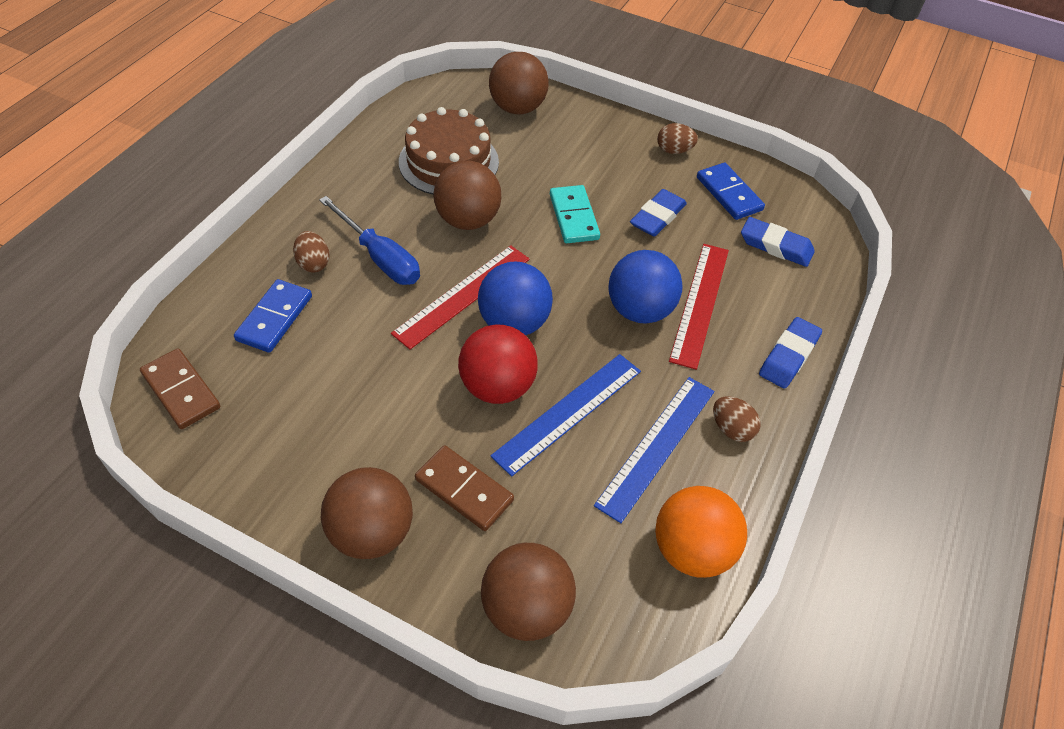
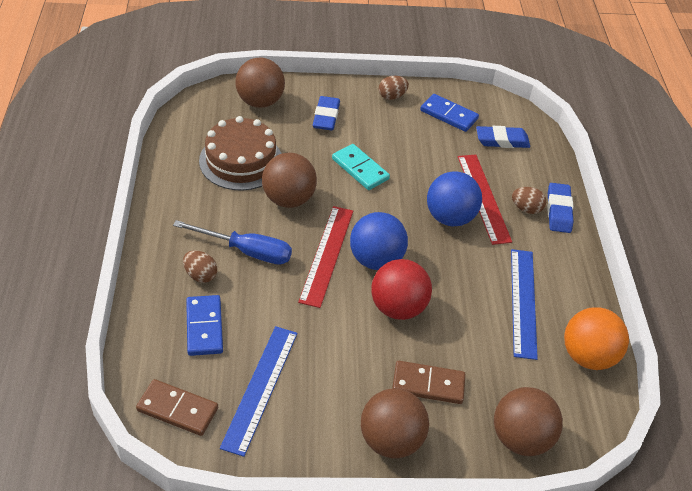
camera: 30 degrees left, 5 degrees down
(568, 412) = (455, 304): blue ruler -> blue ruler (260, 388)
(657, 217) = (415, 148): blue eraser -> blue eraser (326, 117)
(731, 429) = (558, 271): brown egg -> brown egg (526, 209)

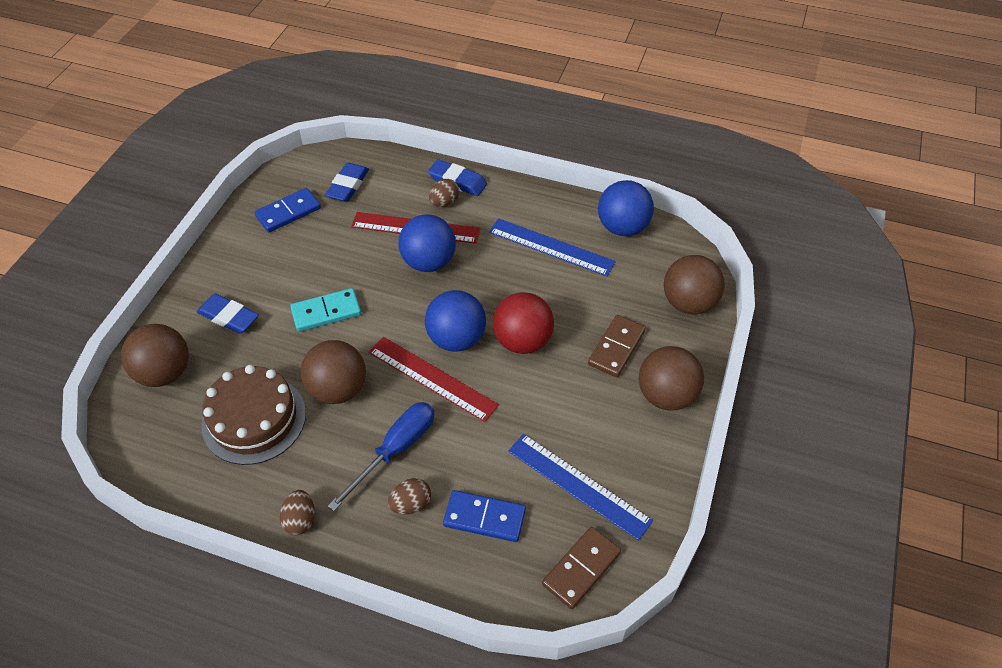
camera: 65 degrees left, 5 degrees up
(392, 96) = (232, 248): brown egg -> brown egg (300, 520)
(587, 356) = (622, 227): orange ball -> blue ball

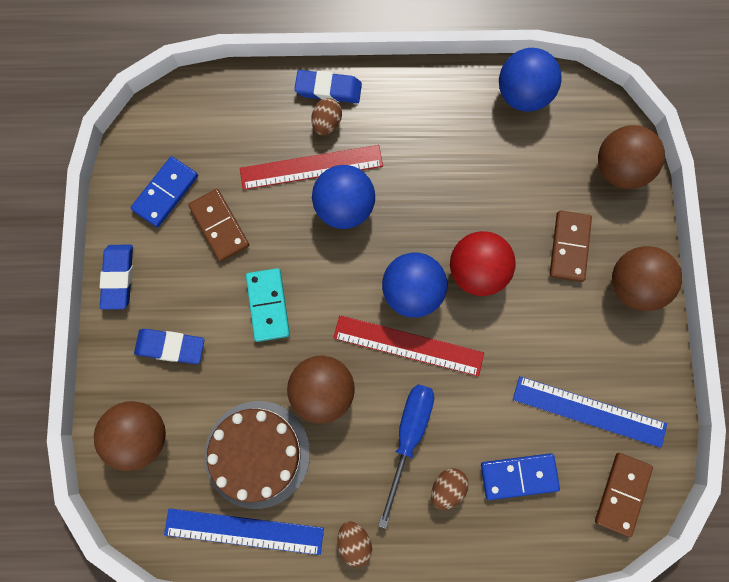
camera: 20 degrees left, 25 degrees up
(318, 246) = (219, 226): none -> brown domino
(326, 312) = (268, 305): turquoise domino -> turquoise domino turned 60 degrees counterclockwise
(348, 185) = (213, 135): blue eraser -> blue eraser (118, 277)
(551, 247) = (460, 145): blue ruler -> blue ruler (244, 531)

